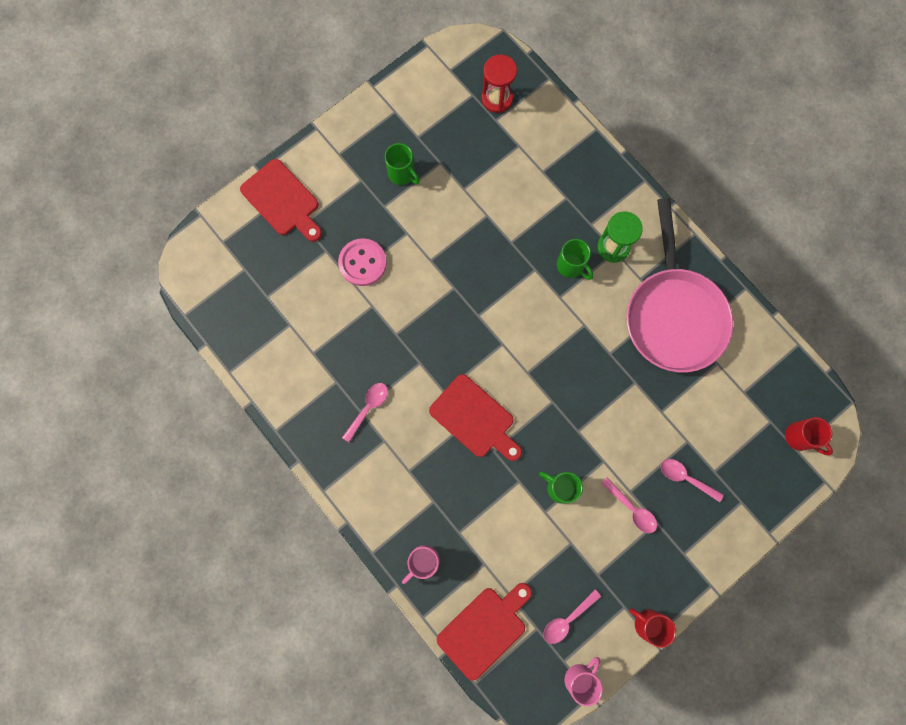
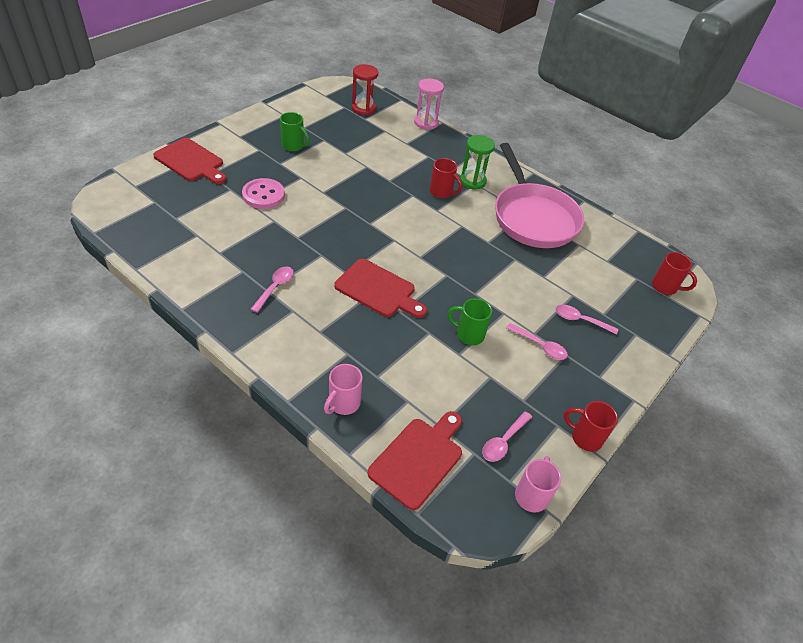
camera: 15 degrees left, 30 degrees down
(571, 266) = (442, 192): green mug -> red mug
(574, 129) = (426, 123): none -> pink hourglass

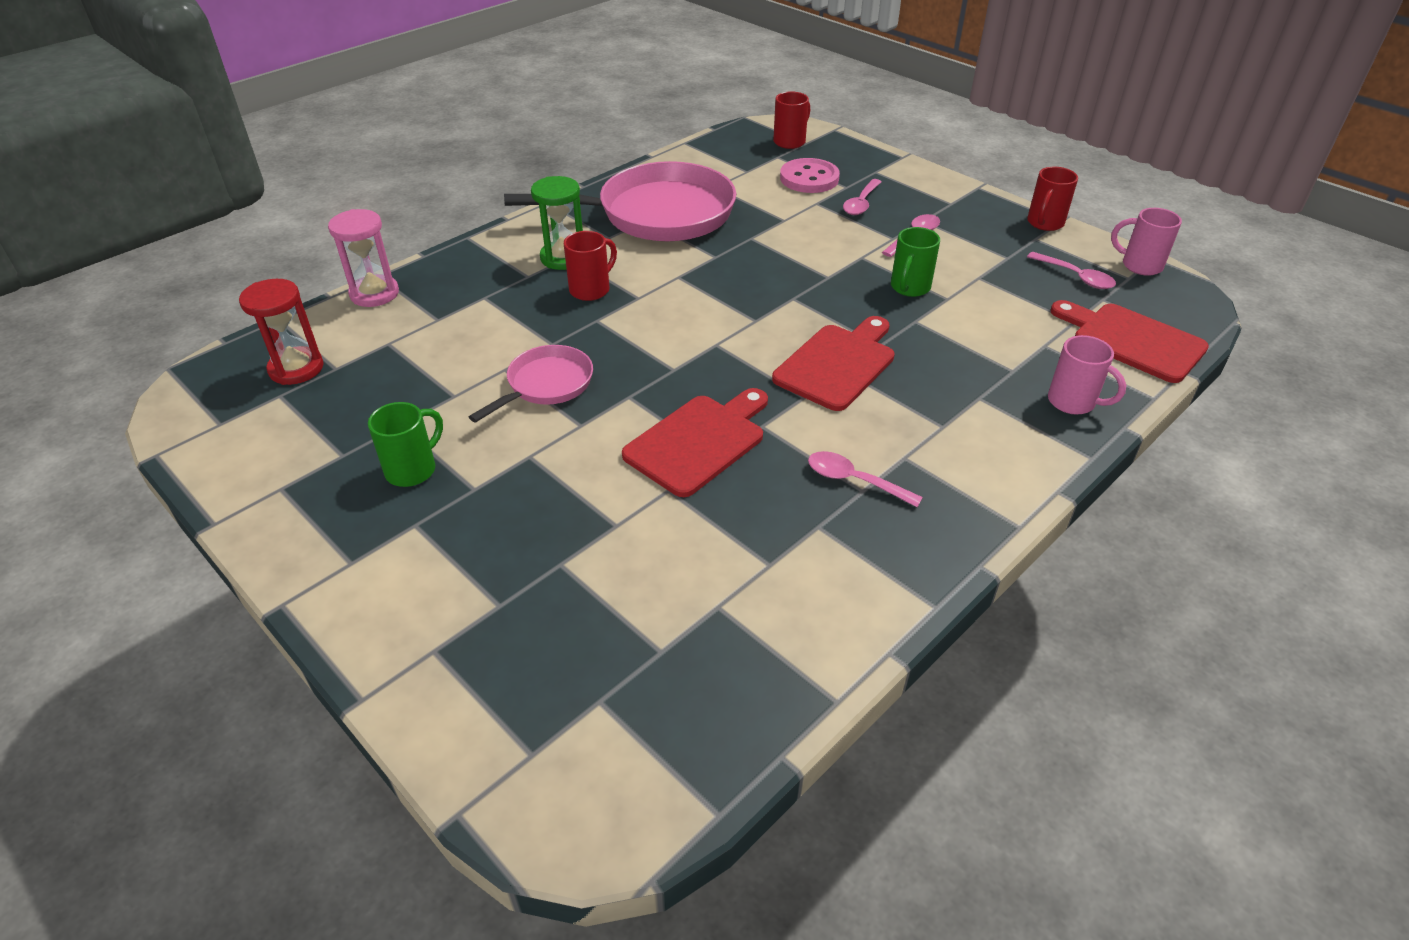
camera: 80 degrees left, 5 degrees down
(191, 161) = (441, 647): red cutting board -> red cutting board (699, 441)
(263, 195) = (585, 509): pink button -> pink button (809, 178)
(354, 180) = (546, 385): none -> pink pan

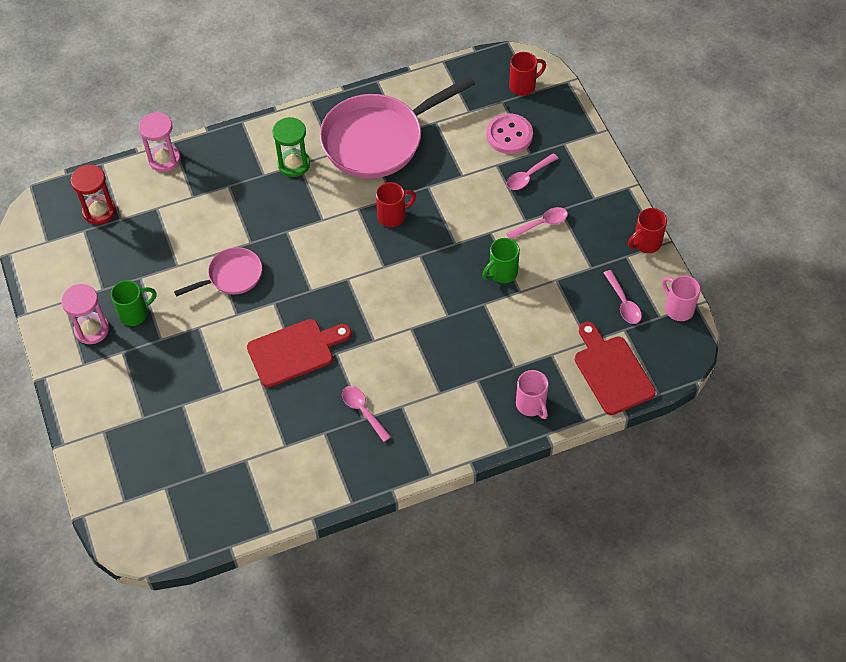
camera: 25 degrees right, 15 degrees up
(345, 511) = (92, 329): none -> pink hourglass
(591, 289) = (297, 202): red mug -> red mug (393, 216)
(657, 214) = (378, 139): pink pan -> pink pan turned 135 degrees clockwise
(837, 364) = (410, 322): red cutting board -> none

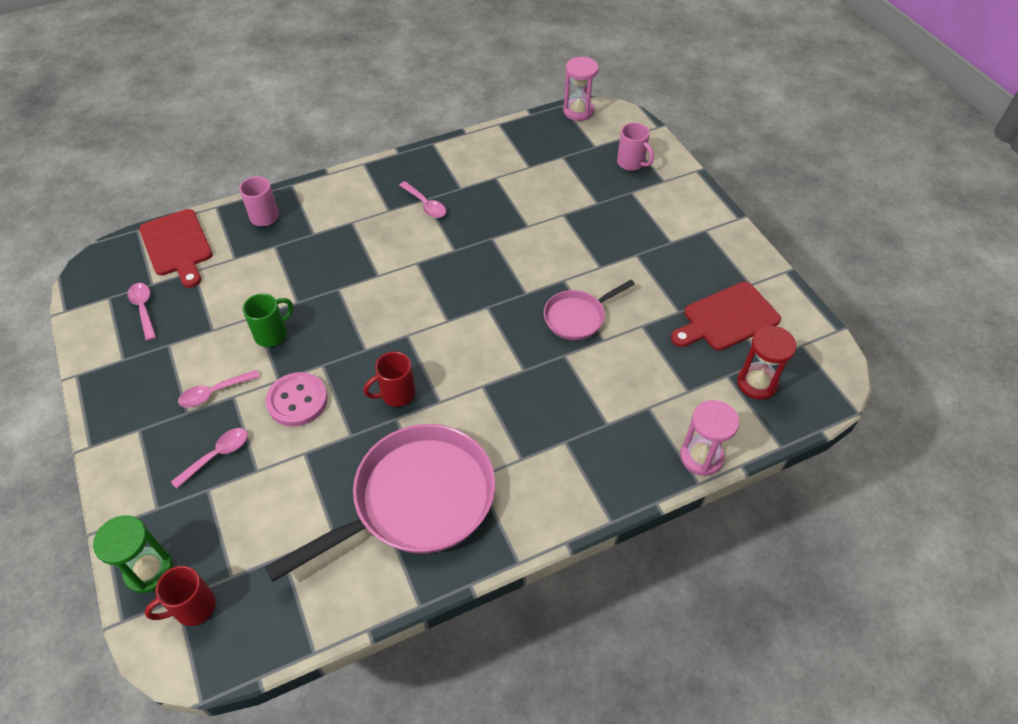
camera: 175 degrees right, 5 degrees down
(92, 329) = (710, 259): pink hourglass -> pink hourglass (578, 111)
(135, 313) = (671, 276): green mug -> none
(294, 164) = (528, 458): green hourglass -> green hourglass (149, 570)
(295, 351) = (497, 249): red cutting board -> red cutting board (727, 318)
(509, 135) = (231, 517): pink button -> pink button (297, 401)
(646, 243) = (94, 375): red mug -> none
(678, 308) = (85, 306): pink mug -> pink mug (631, 163)

